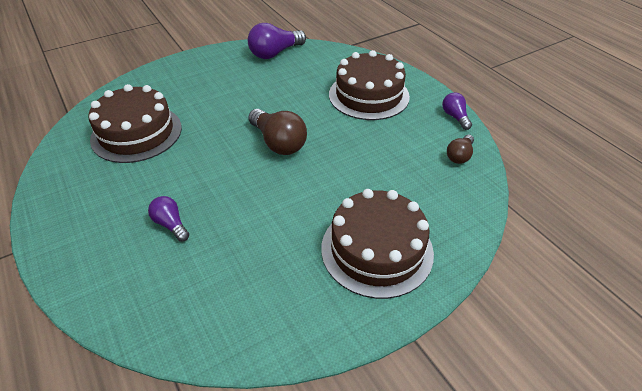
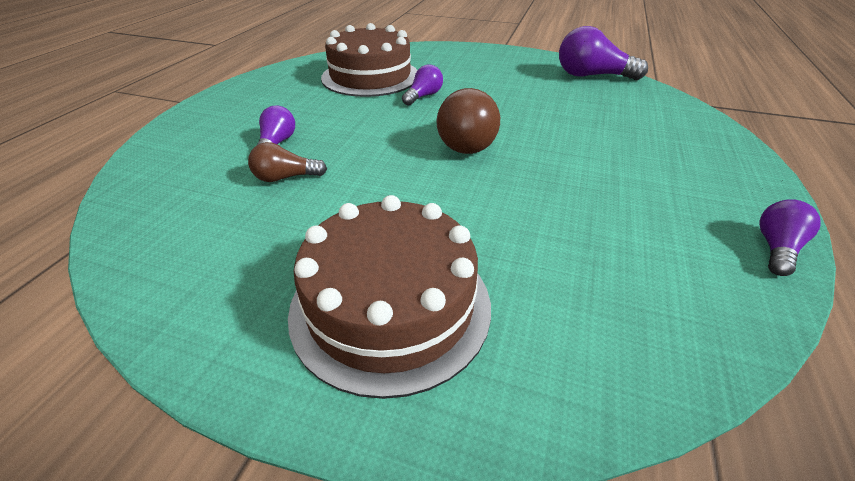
camera: 50 degrees right, 5 degrees down
(202, 127) = (423, 96): none -> purple light bulb
(368, 95) = (654, 155): brown cake -> none
(459, 156) = (707, 298): brown light bulb -> brown light bulb (286, 177)

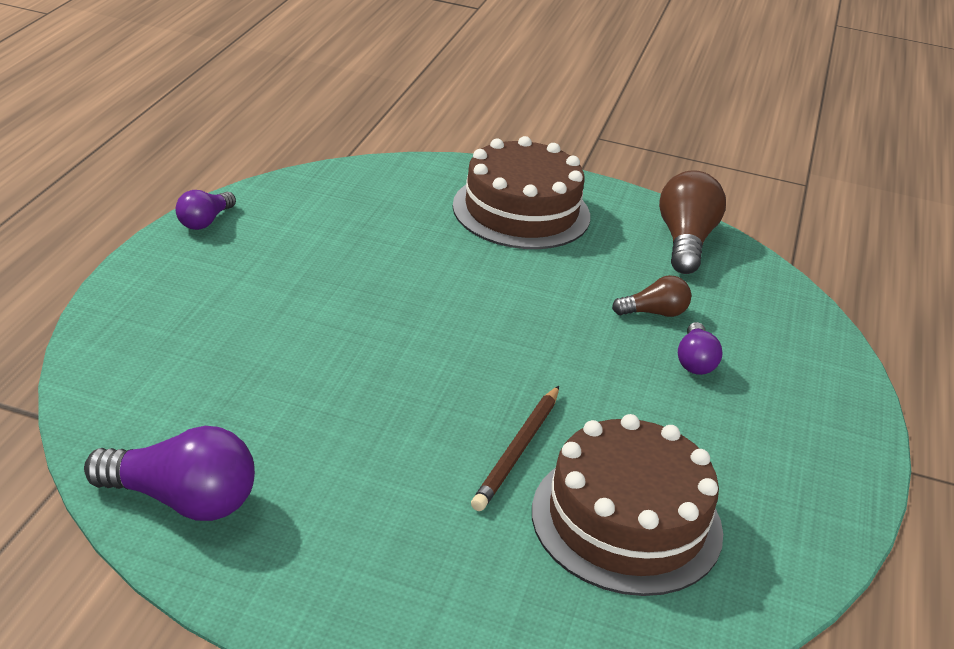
camera: 175 degrees right, 5 degrees down
(423, 96) = (517, 450): purple light bulb -> brown pencil
(468, 140) = (451, 351): brown light bulb -> brown light bulb (685, 241)

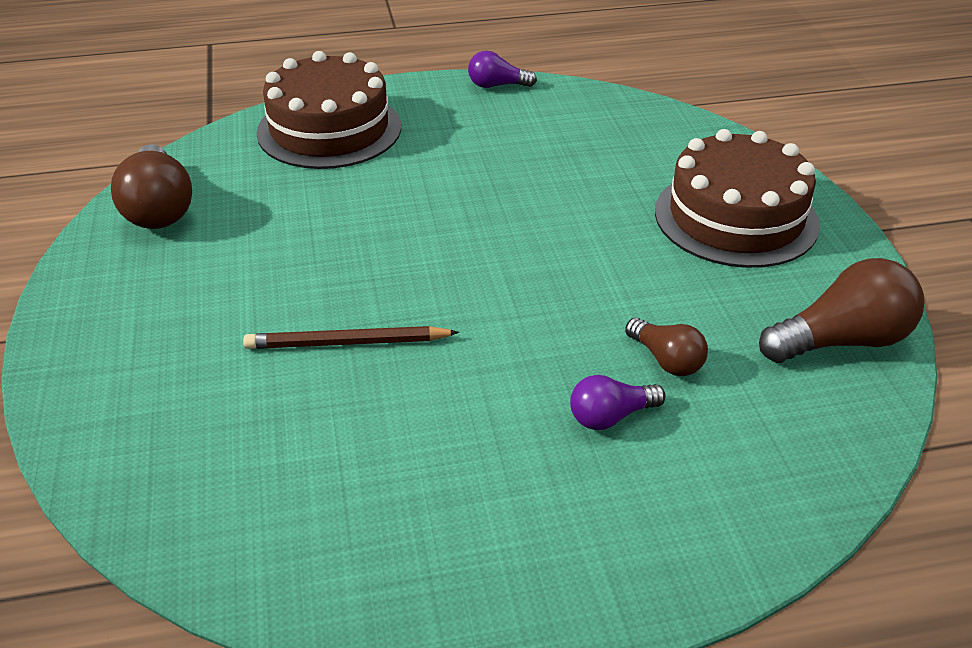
camera: 65 degrees right, 5 degrees up
(181, 500) = (159, 208): purple light bulb -> brown light bulb
(626, 521) = (300, 444): brown cake -> brown cake (329, 129)

